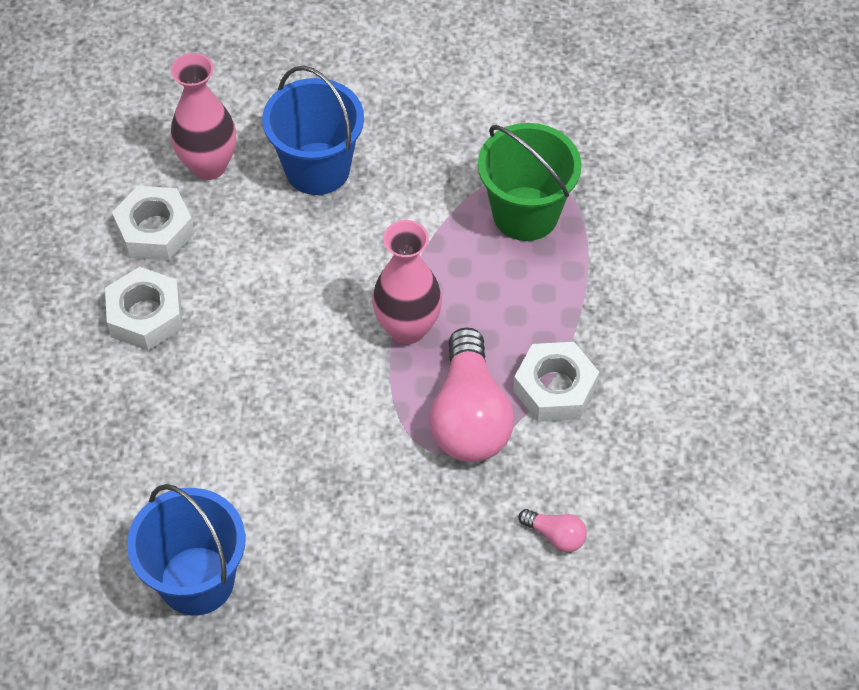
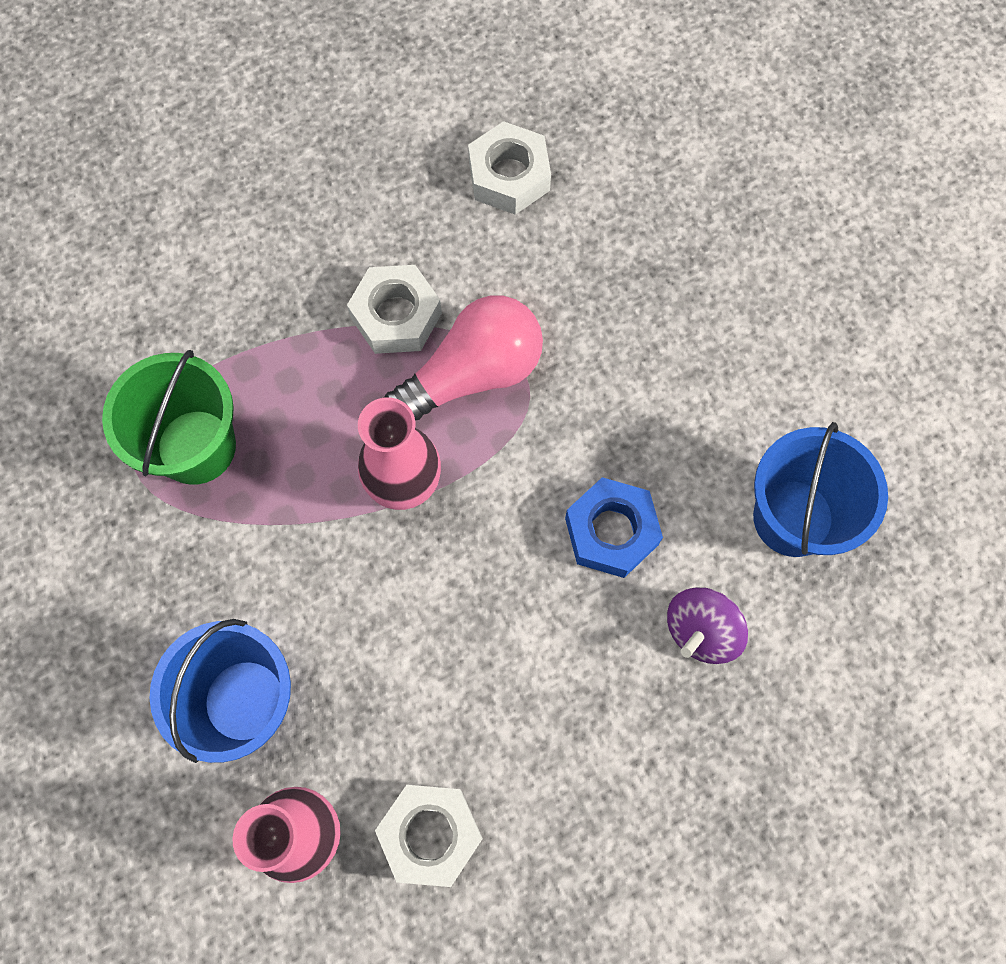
camera: 120 degrees left, 15 degrees up
(145, 315) = (545, 767): white nut -> white nut (509, 176)
(161, 464) = (701, 630): none -> purple spinning top
(277, 445) = (611, 531): none -> blue nut
(555, 535) = (550, 242): pink light bulb -> none

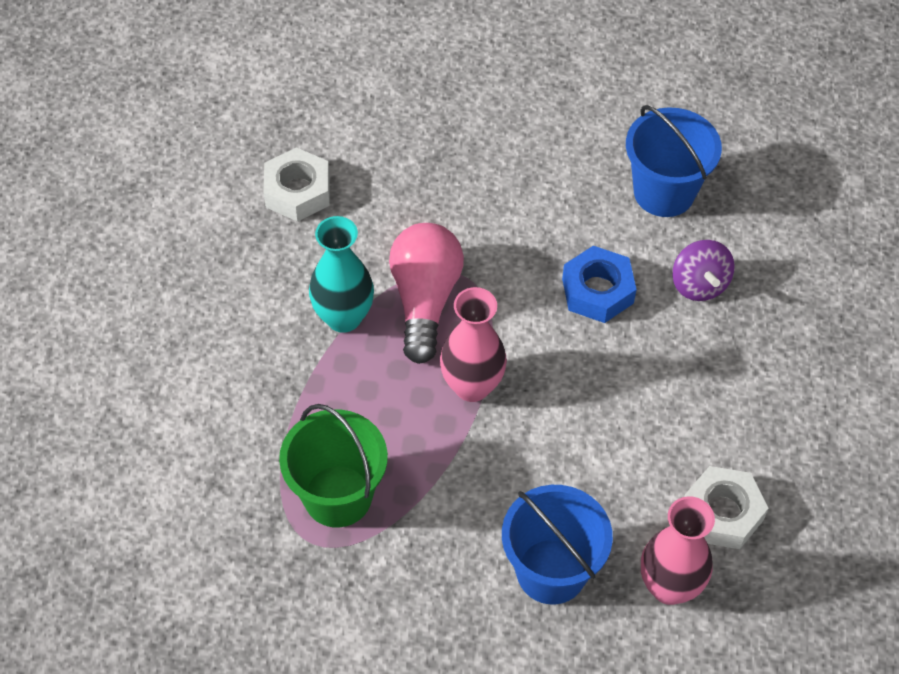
camera: 55 degrees left, 15 degrees down
(396, 316) = (343, 317): white nut -> turquoise vase

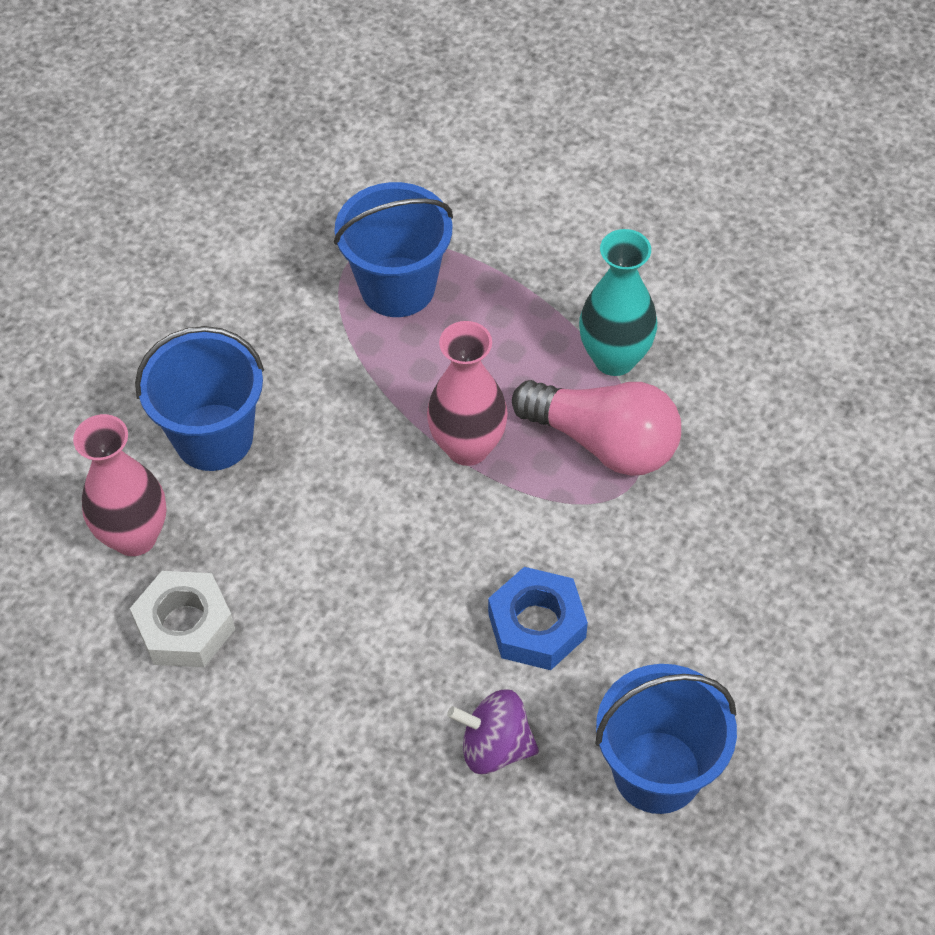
camera: 115 degrees right, 0 degrees up
(297, 191) = (814, 369): white nut -> none
(337, 496) = (397, 287): green bucket -> blue bucket

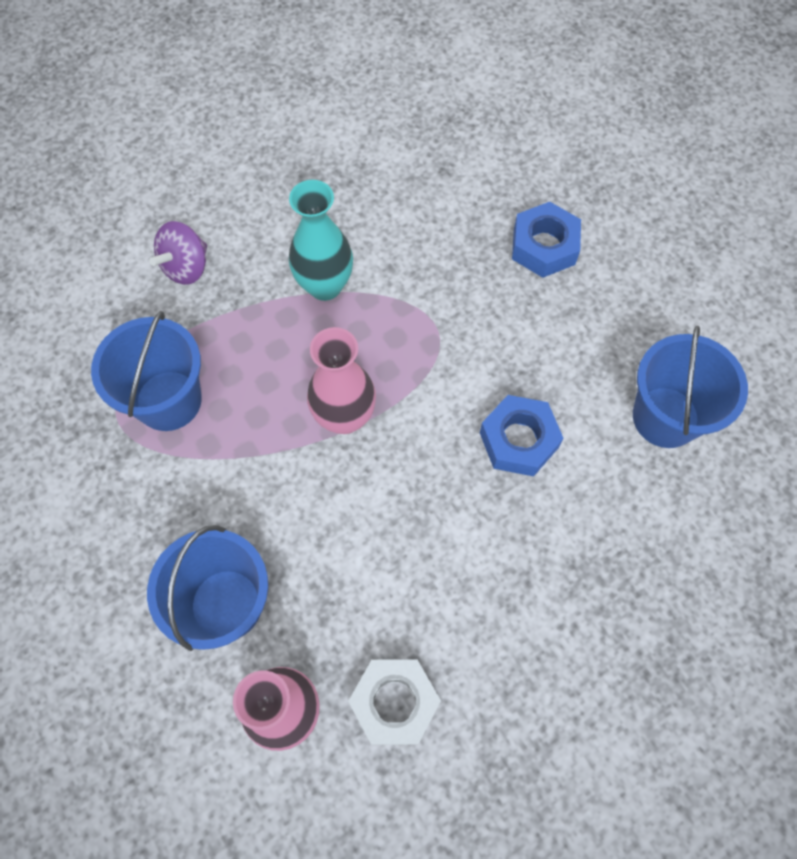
camera: 65 degrees left, 10 degrees up
(494, 746) = (602, 513): purple spinning top -> purple spinning top (186, 267)
(604, 442) = (391, 326): pink light bulb -> none
(811, 553) = (544, 246): none -> blue nut

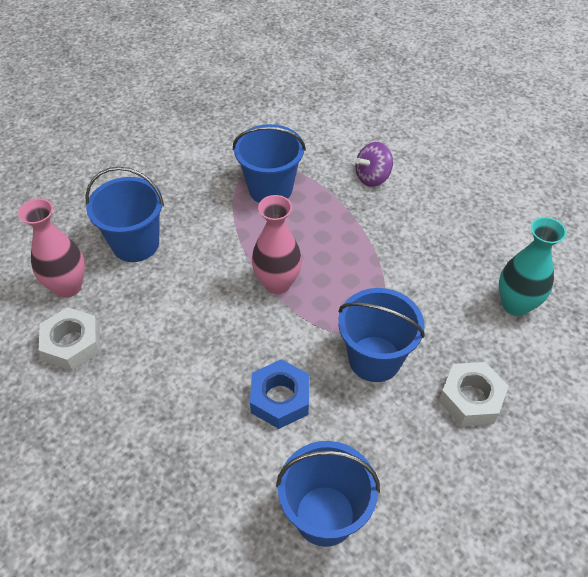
camera: 80 degrees right, 15 degrees down
(186, 267) = (372, 177): purple spinning top -> purple spinning top turned 60 degrees counterclockwise
(325, 286) = (382, 254): turquoise vase -> turquoise vase (515, 304)
(479, 328) = (374, 359): none -> blue bucket
(544, 246) = (470, 398): blue nut -> white nut

